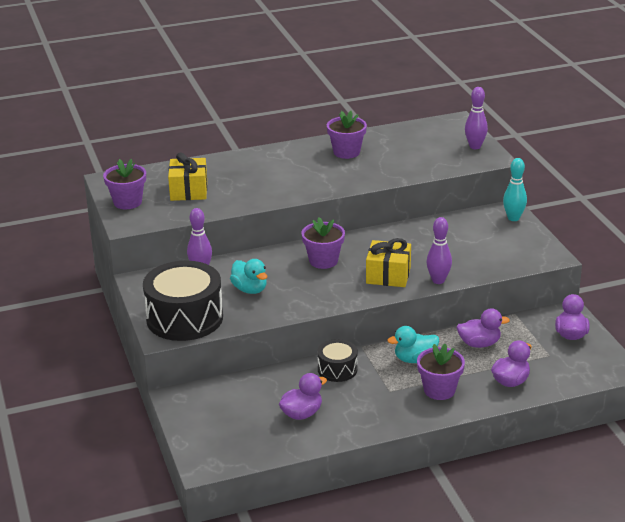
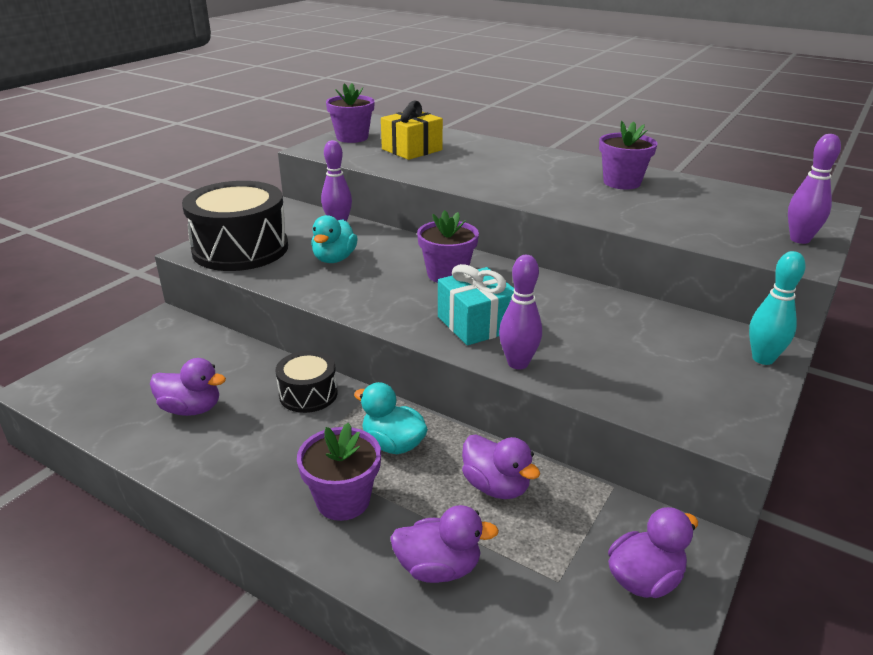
camera: 50 degrees right, 0 degrees up
(388, 275) = (476, 324): yellow gift -> turquoise gift

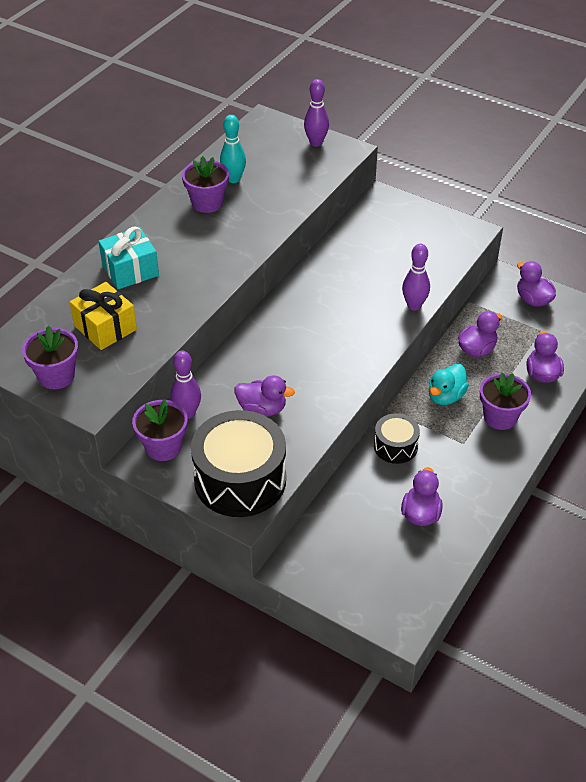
camera: 90 degrees left, 15 degrees up
(334, 259) = (262, 409): turquoise duck -> purple duck
(447, 274) = (290, 337): purple flower pot -> purple flower pot (163, 447)
(476, 324) = (366, 323): turquoise gift -> turquoise gift (130, 270)
(763, 359) = (397, 204): turquoise bowling pin -> turquoise bowling pin (233, 179)

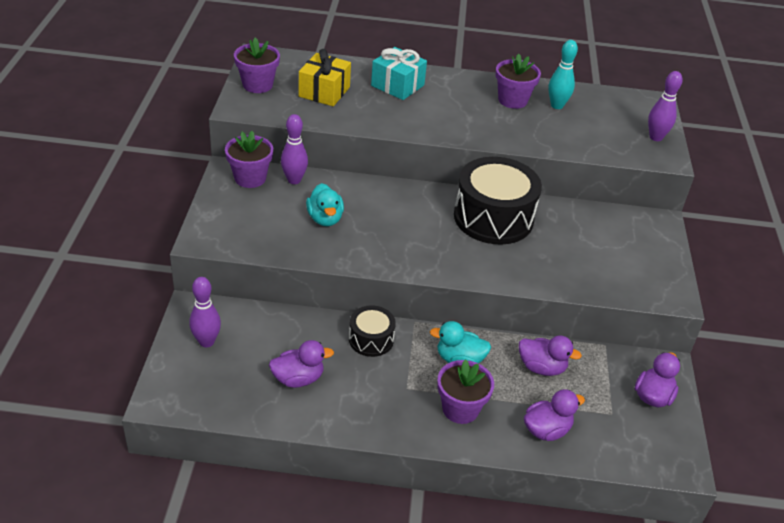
camera: 60 degrees right, 5 degrees down
(240, 480) = (238, 228): black drum -> black drum (493, 218)
(262, 409) = (325, 219): purple duck -> turquoise duck
(414, 306) = (526, 280): purple bowling pin -> purple bowling pin (206, 342)

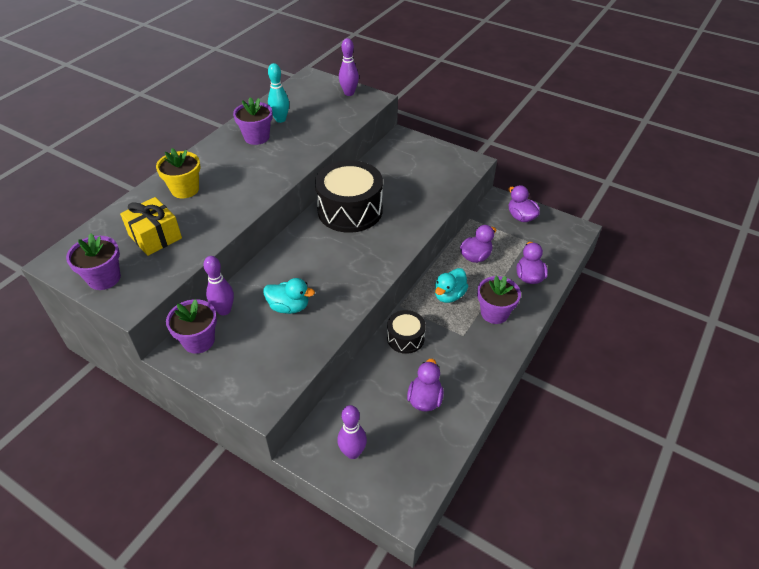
camera: 60 degrees left, 5 degrees up
(397, 85) = (185, 189): turquoise gift -> yellow flower pot

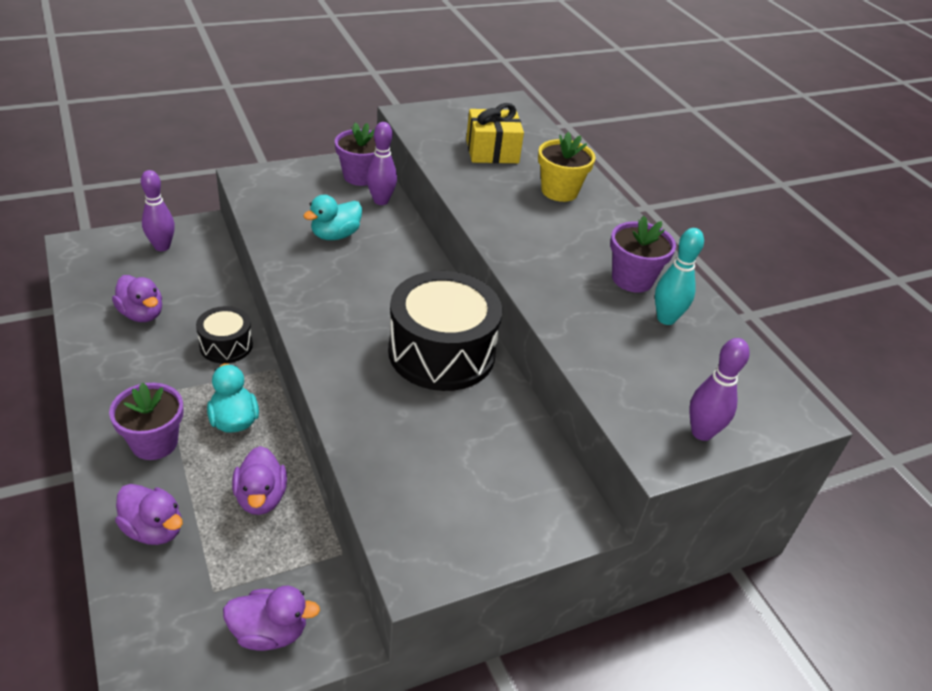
camera: 120 degrees right, 5 degrees down
(104, 278) = (460, 114): purple flower pot -> none

